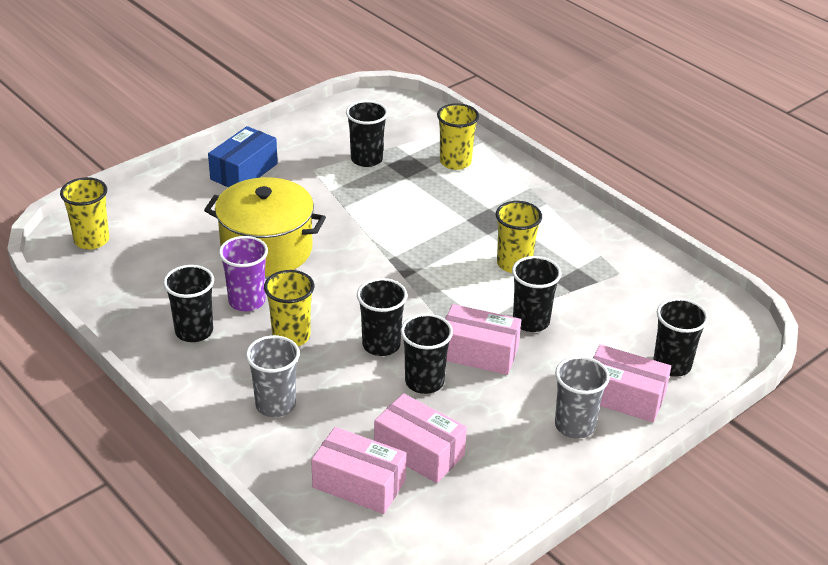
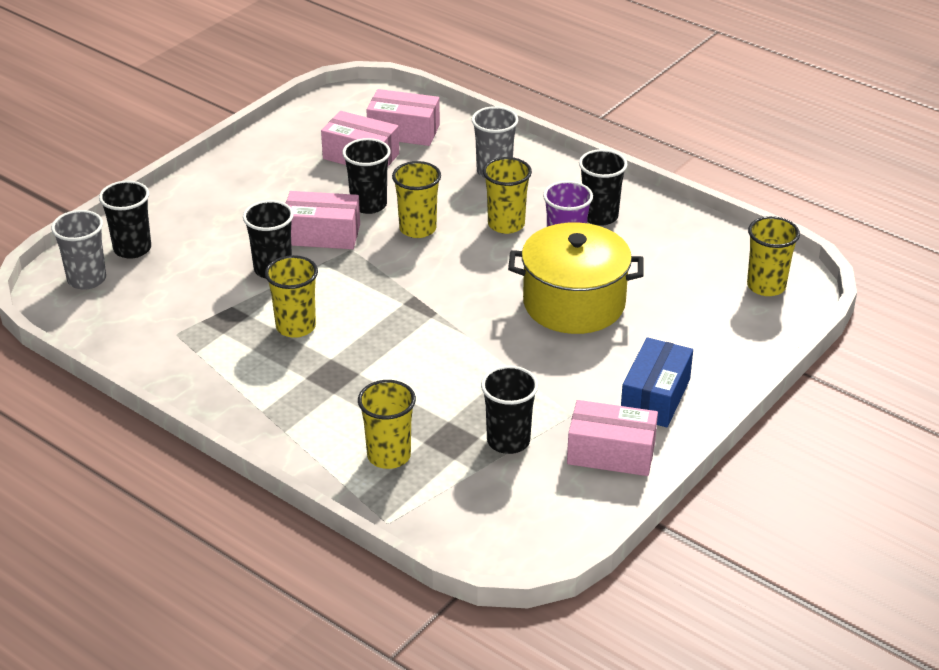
camera: 170 degrees right, 0 degrees up
(381, 345) = (417, 229): black cup -> yellow cup
(574, 425) = (229, 190): grey cup -> grey cup (87, 279)
(623, 397) = (183, 217): pink box -> pink box (611, 453)

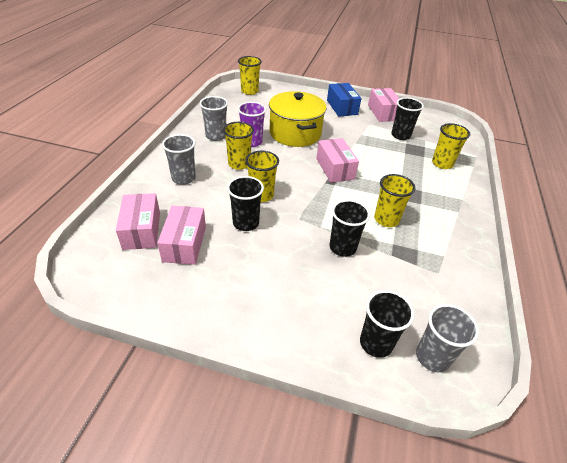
camera: 115 degrees left, 5 degrees up
(322, 234) = (291, 235): pink box -> pink box (335, 168)
(599, 216) = (216, 136): black cup -> grey cup
(655, 397) = (342, 107): blue box -> blue box turned 75 degrees clockwise

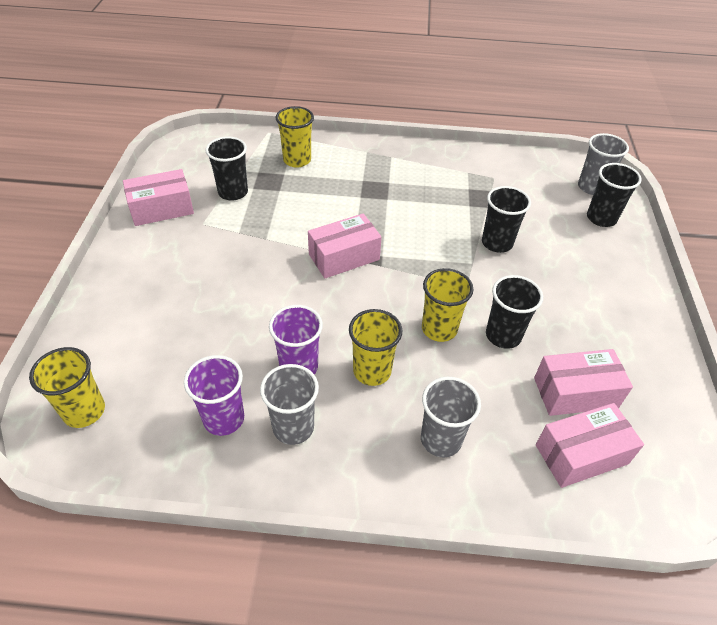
camera: 100 degrees left, 5 degrees up
(230, 120) = (224, 418): none -> purple cup
(295, 133) = (255, 311): yellow pot -> none
(342, 107) = (148, 257): blue box -> none
(386, 219) = (431, 209): yellow cup -> none

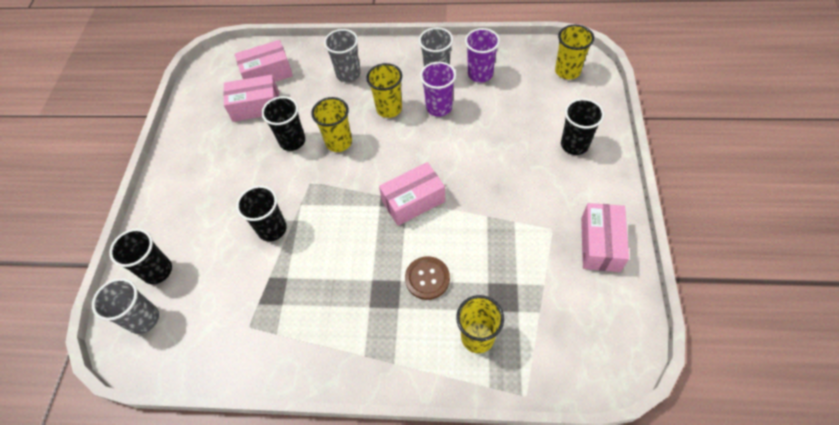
camera: 175 degrees left, 10 degrees up
(162, 209) = (600, 244): pink box -> pink box turned 60 degrees counterclockwise
(233, 192) = (536, 274): black cup -> black cup (574, 145)
(335, 196) = (427, 278): none -> brown button

